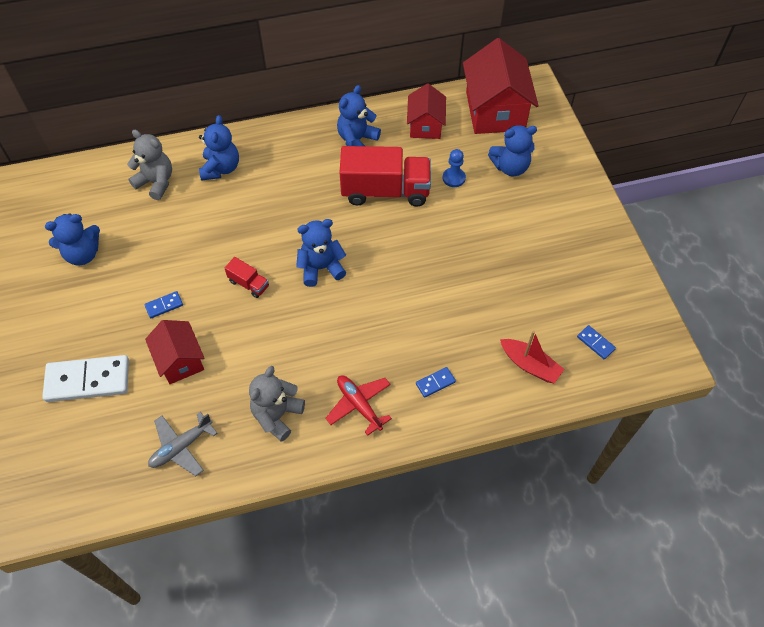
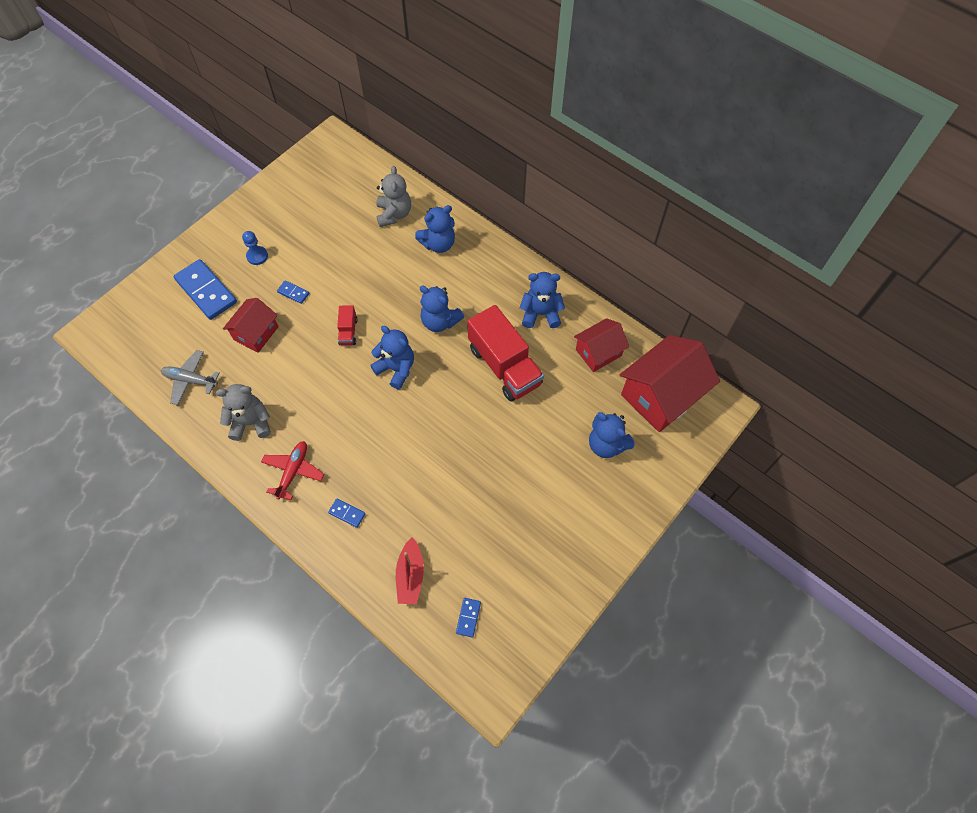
camera: 55 degrees right, 5 degrees up
(83, 254) = (301, 217): blue teddy bear -> blue teddy bear (440, 321)
(88, 380) = (206, 291): white domino -> blue domino
(453, 178) = (558, 408): blue pawn -> blue pawn (257, 256)

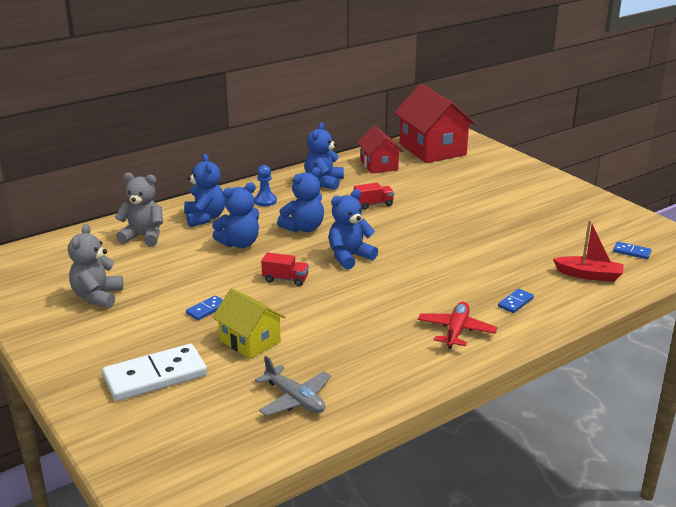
camera: 75 degrees left, 35 degrees down
(190, 380) = (295, 399): grey plane -> grey plane turned 75 degrees counterclockwise
(206, 291) = (155, 376): blue domino -> white domino
(251, 423) = (380, 355): grey teddy bear -> grey teddy bear (97, 297)
(256, 333) = (250, 341): red house -> yellow house
(257, 256) = (128, 331): blue pawn -> blue pawn (265, 201)
(293, 471) = (456, 331): red plane -> red plane turned 75 degrees clockwise
(504, 366) = (373, 204): red truck -> red truck, size x0.45
(606, 444) = (471, 175): blue teddy bear -> blue teddy bear (239, 243)

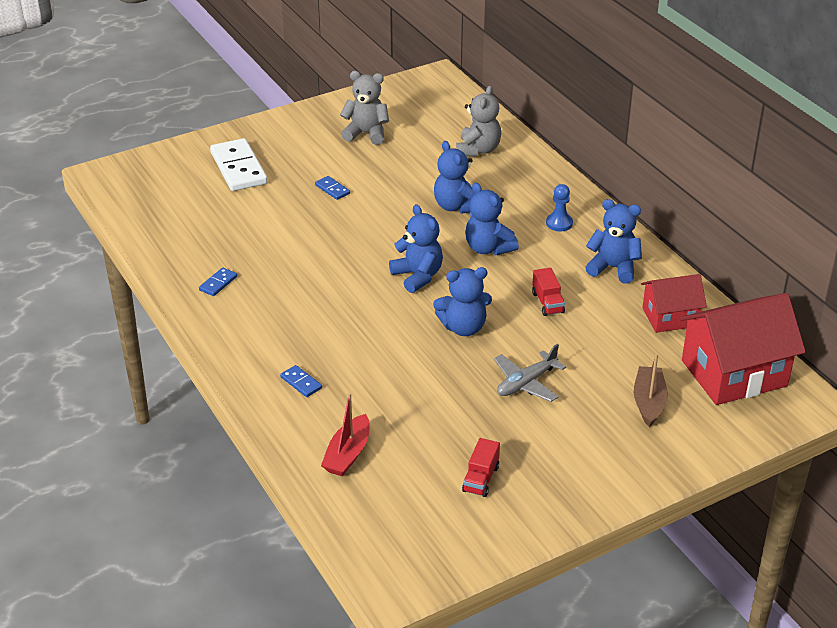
camera: 95 degrees right, 10 degrees up
(205, 218) = (518, 184): blue teddy bear -> blue teddy bear (463, 327)
(250, 341) = (275, 212): yellow house -> none
(285, 279) = (378, 233): red truck -> red truck (481, 479)
(295, 399) = (185, 234): grey plane -> grey plane (526, 383)
(456, 331) = (258, 333): red plane -> none
(473, 173) = (649, 402): none -> brown boat
(631, 252) = (398, 509): blue domino -> blue domino (218, 283)

